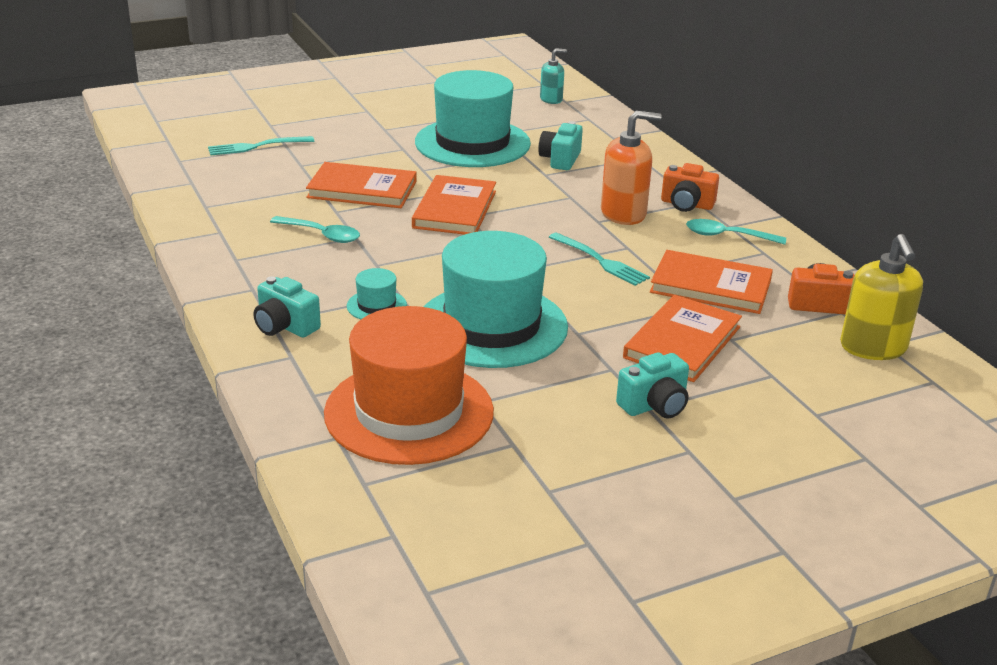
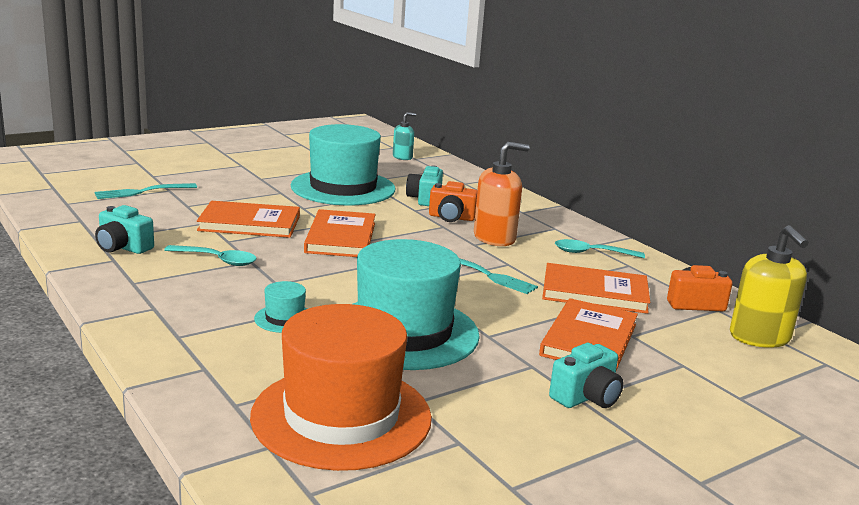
camera: 10 degrees left, 10 degrees down
(285, 326) = (193, 340): turquoise camera -> turquoise camera (123, 247)
(686, 204) = (547, 230): orange camera -> orange camera (451, 217)

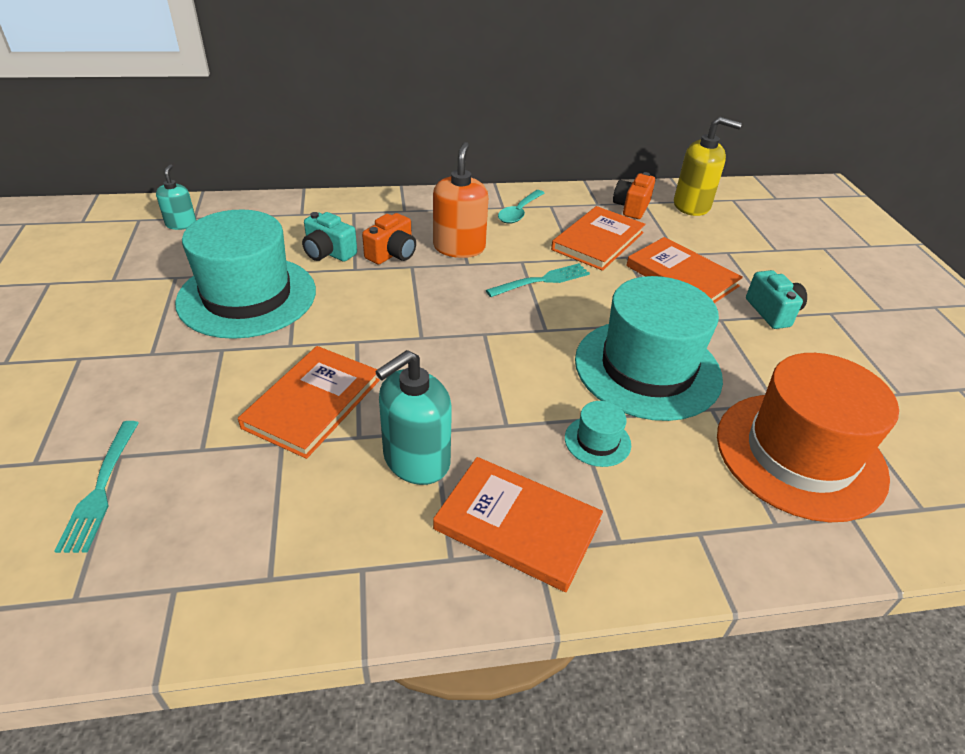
camera: 65 degrees left, 20 degrees up
(123, 247) = (321, 550): turquoise camera -> none
(217, 260) = (416, 460): turquoise spoon -> turquoise soap dispenser
(340, 237) = (402, 342): orange book -> orange book (517, 525)

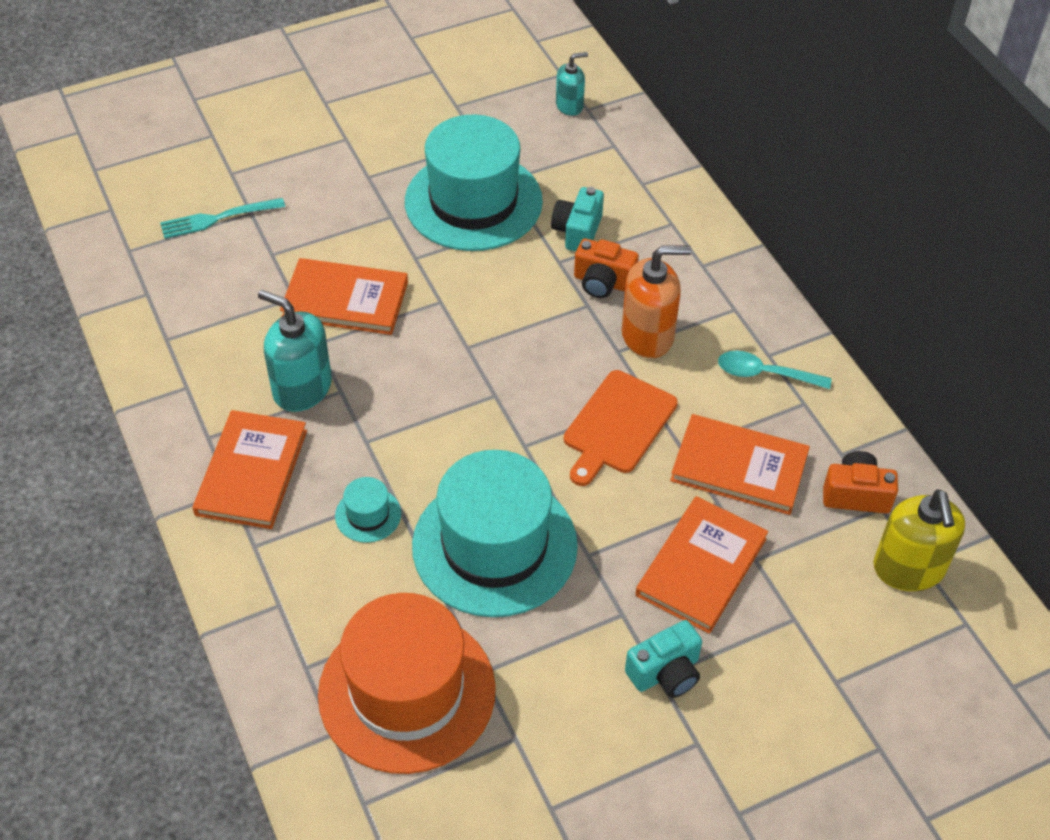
camera: 75 degrees right, 10 degrees up
(542, 281) = (617, 425): turquoise fork -> orange cutting board

